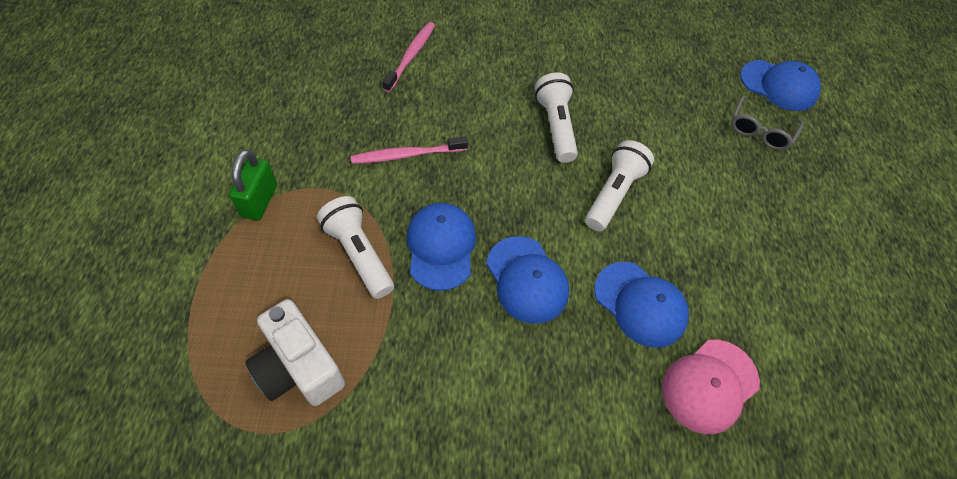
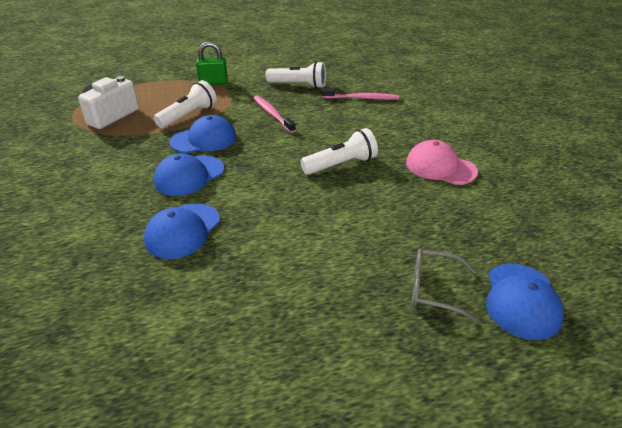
camera: 75 degrees right, 20 degrees down
(613, 194) = (287, 202): white flashlight -> white flashlight (298, 85)
(709, 385) = (113, 278): pink cap -> pink cap (440, 167)

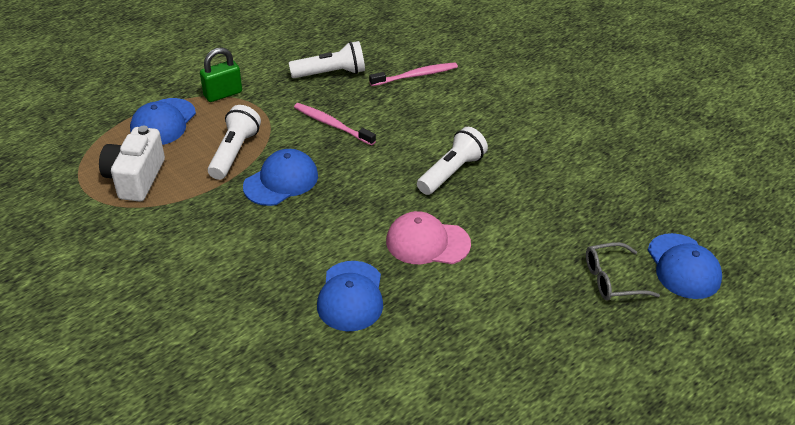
camera: 25 degrees left, 5 degrees up
(189, 175) = (303, 232): blue cap -> blue cap (163, 122)
(440, 167) = (548, 147): pink cap -> pink cap (427, 242)

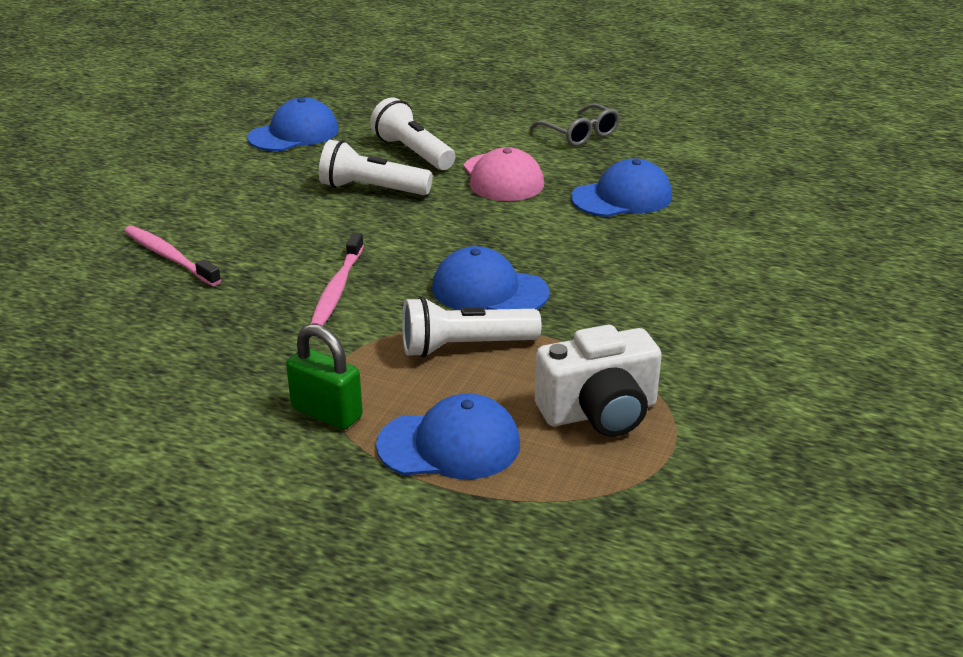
camera: 115 degrees left, 10 degrees down
(331, 73) = (202, 327): white flashlight -> white flashlight (413, 152)
(612, 279) = (463, 94): grey glasses -> grey glasses (580, 134)
(683, 266) = (416, 71): blue cap -> blue cap (294, 134)

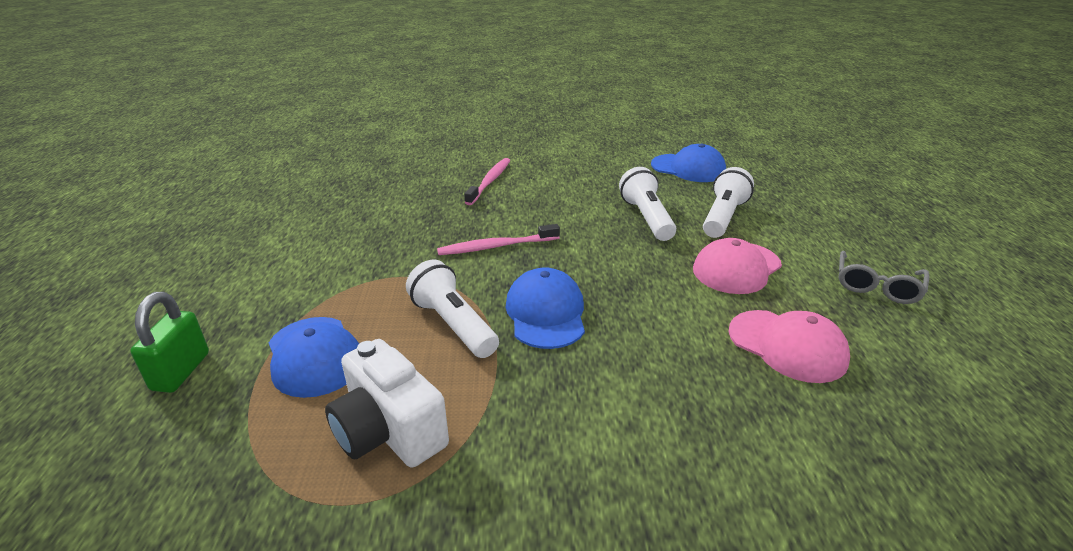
camera: 65 degrees right, 0 degrees up
(327, 413) = (338, 289): green padlock -> green padlock (181, 371)
(622, 197) = (787, 346): blue cap -> pink cap

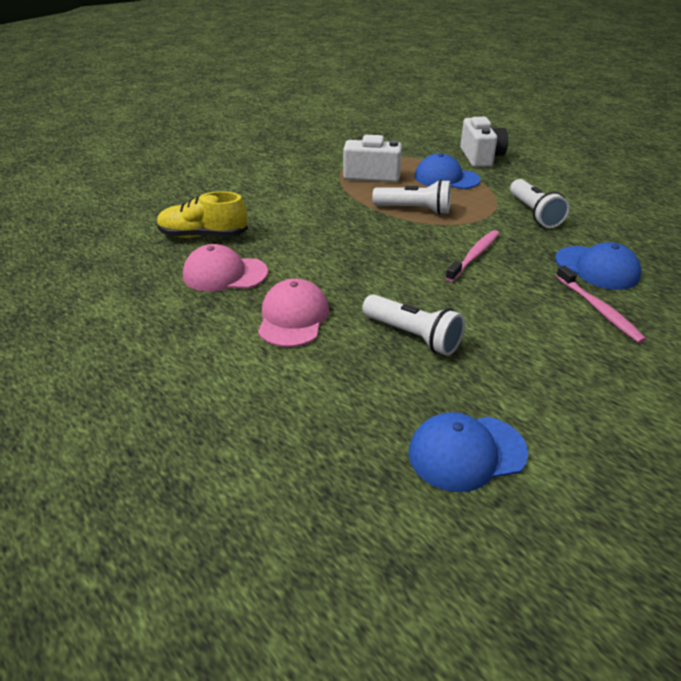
camera: 140 degrees right, 5 degrees up
(181, 371) = (480, 157): green padlock -> white camera
(546, 313) = (379, 233): blue cap -> blue cap (597, 268)
(723, 217) = (349, 374): white flashlight -> white flashlight (534, 213)
(795, 433) = (203, 235): none -> yellow shoe
(877, 286) = (170, 352): grey glasses -> none

